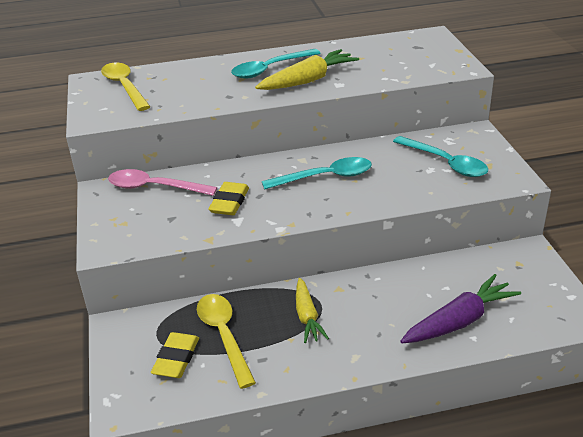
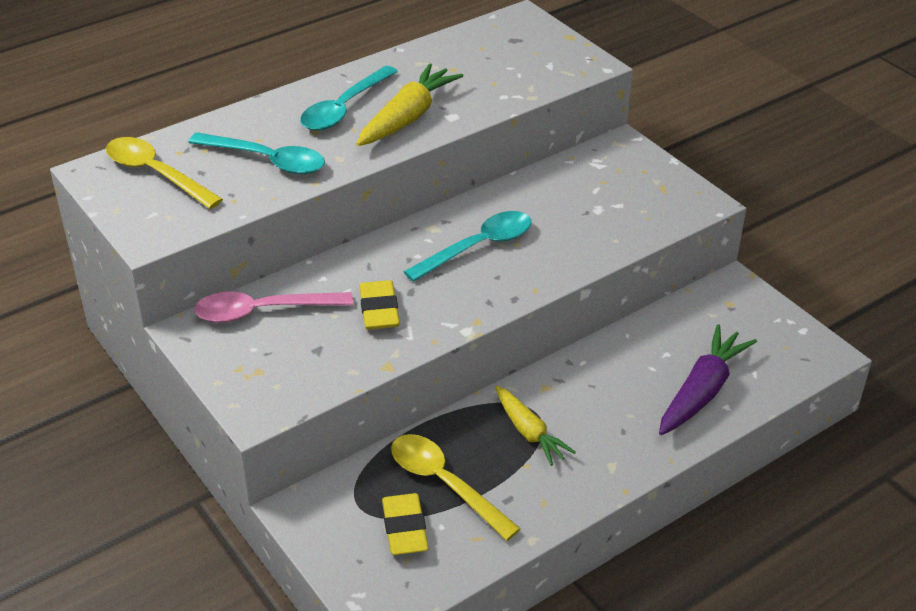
camera: 25 degrees left, 5 degrees up
(445, 163) = (611, 196): turquoise spoon -> turquoise spoon (267, 160)

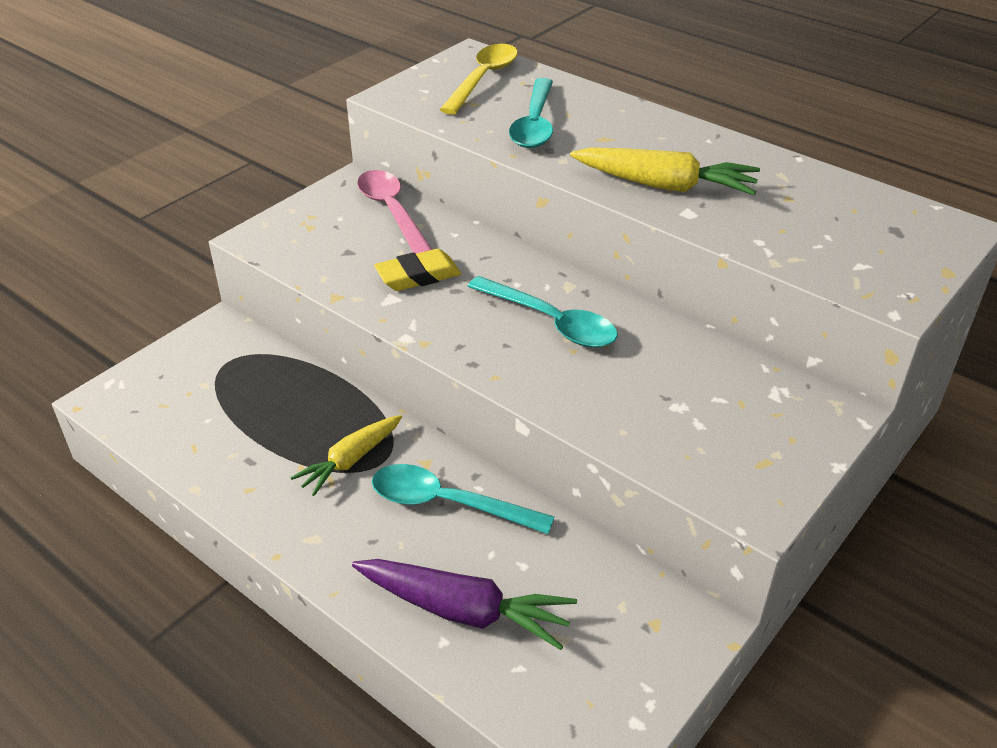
camera: 75 degrees right, 0 degrees up
(344, 108) = (653, 146): turquoise spoon -> turquoise spoon (448, 503)
(405, 528) = (201, 396): yellow eraser -> none
(444, 484) = (264, 411): yellow spoon -> none

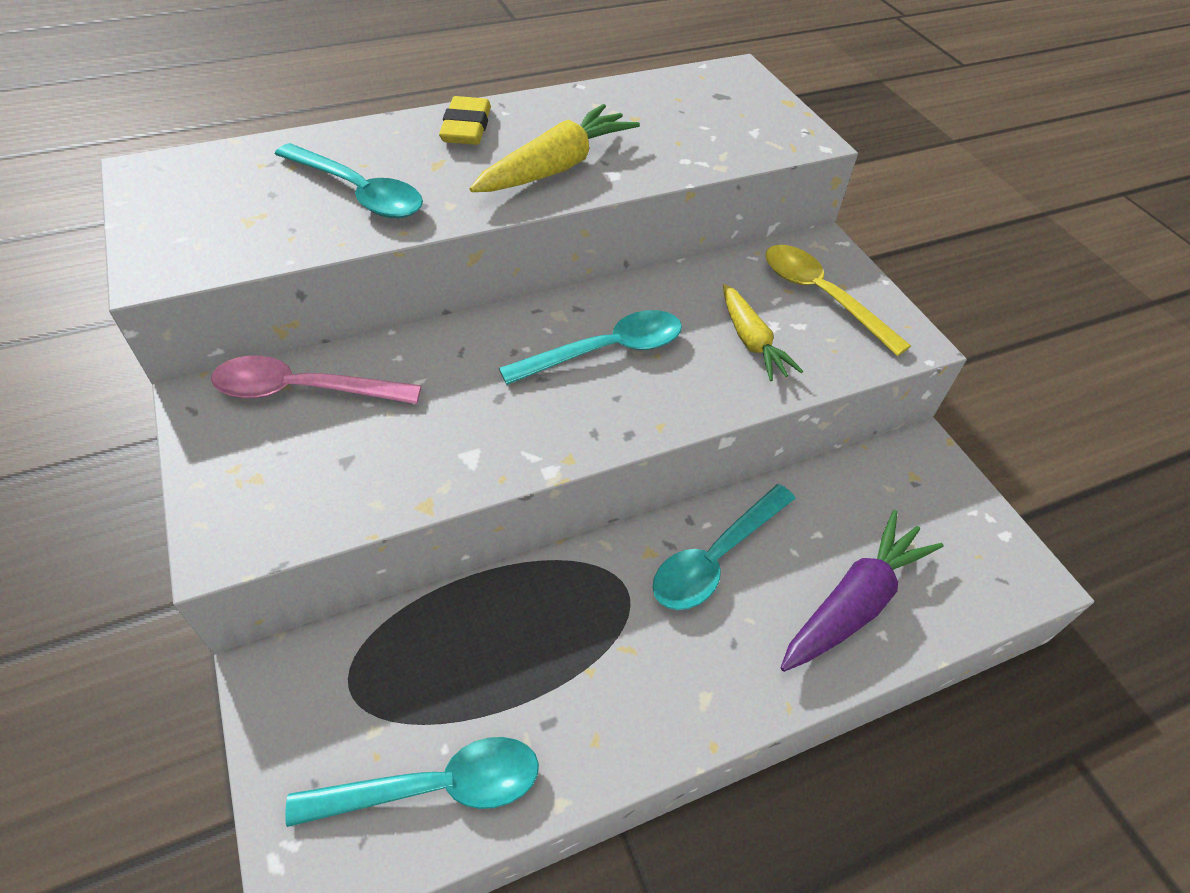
camera: 65 degrees left, 10 degrees up
(180, 426) = (435, 787): none -> turquoise spoon
(351, 460) = (608, 618): yellow carrot -> yellow carrot (751, 341)
(418, 276) = (449, 417): yellow eraser -> yellow eraser (466, 128)
(483, 79) = (216, 187): yellow spoon -> yellow spoon (821, 296)

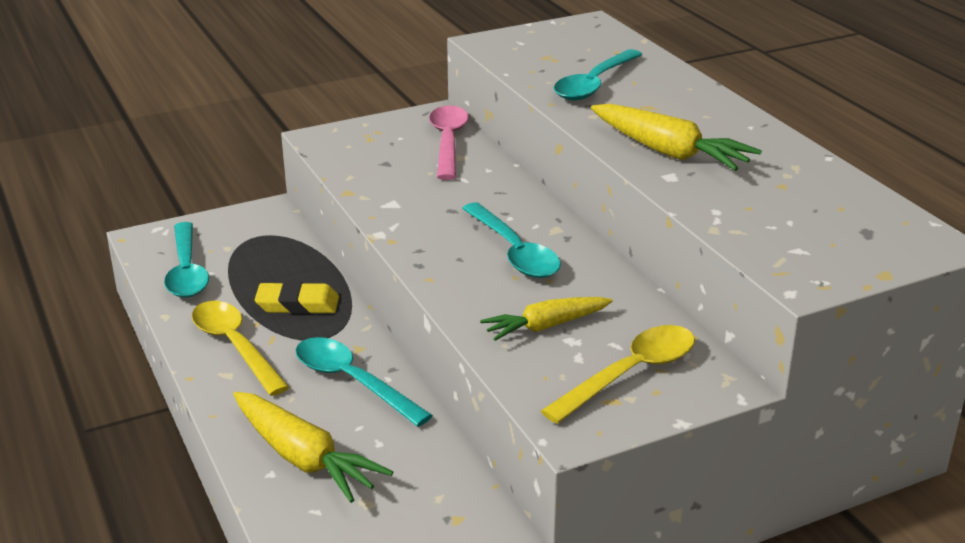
camera: 90 degrees right, 20 degrees down
(466, 128) = (712, 113): yellow eraser -> yellow eraser (297, 304)
(643, 693) = (235, 346): none -> yellow spoon
(853, 602) = (303, 458): purple carrot -> yellow carrot

